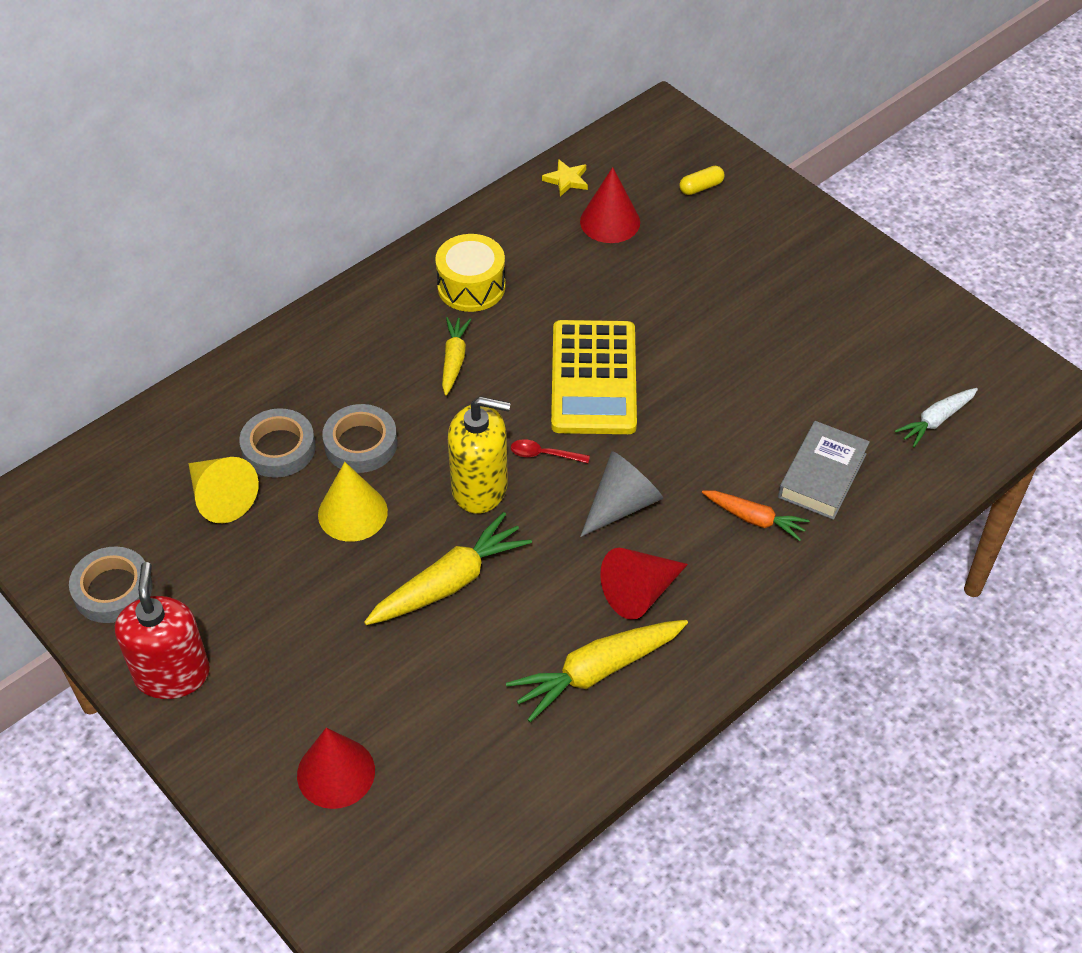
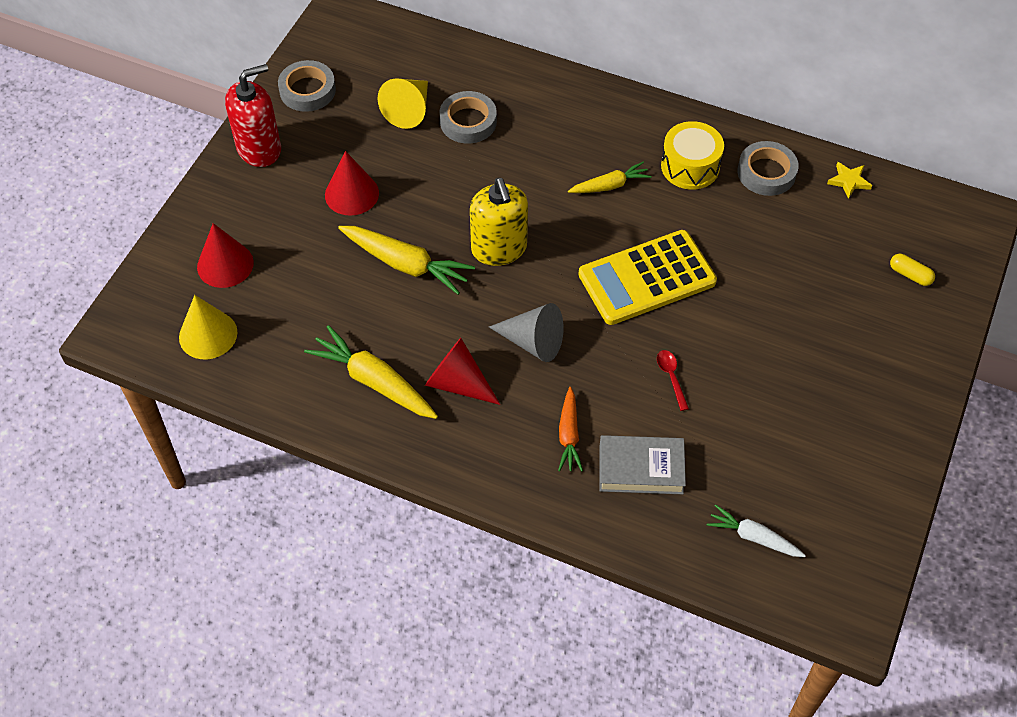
camera: 65 degrees right, 5 degrees up
(352, 513) = (436, 185): yellow cone -> yellow cone (208, 334)
(360, 443) = (499, 164): grey tape -> grey tape (766, 172)
(544, 454) = (552, 275): red spoon -> red spoon (671, 377)
(610, 221) = (823, 227): red cone -> red cone (351, 194)

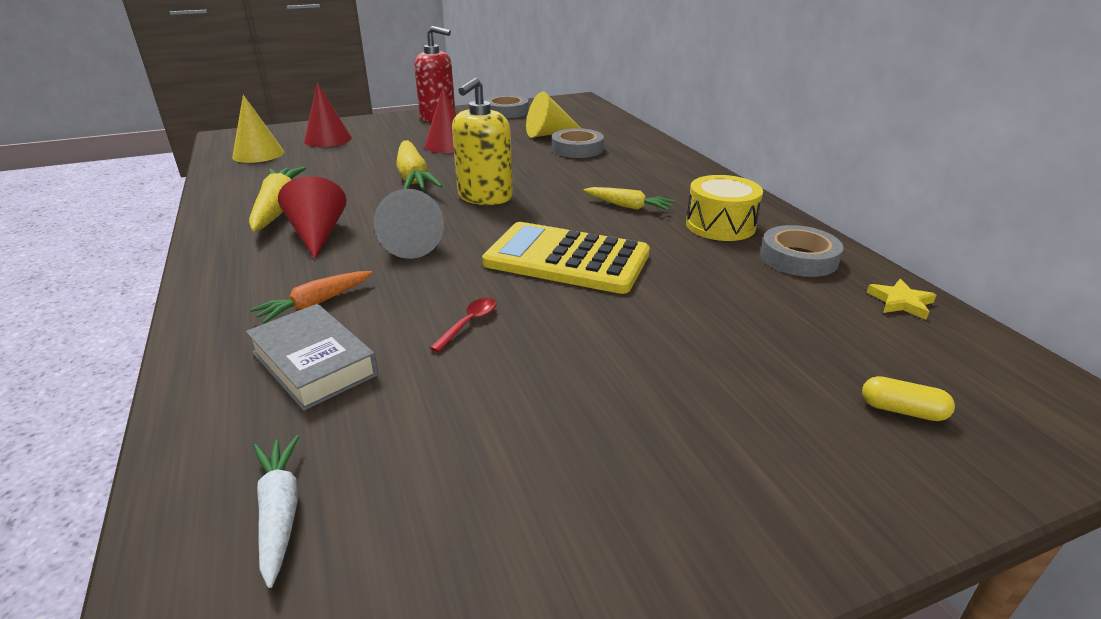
camera: 45 degrees right, 25 degrees down
(910, 275) = (902, 410): yellow capsule -> yellow capsule turned 60 degrees counterclockwise

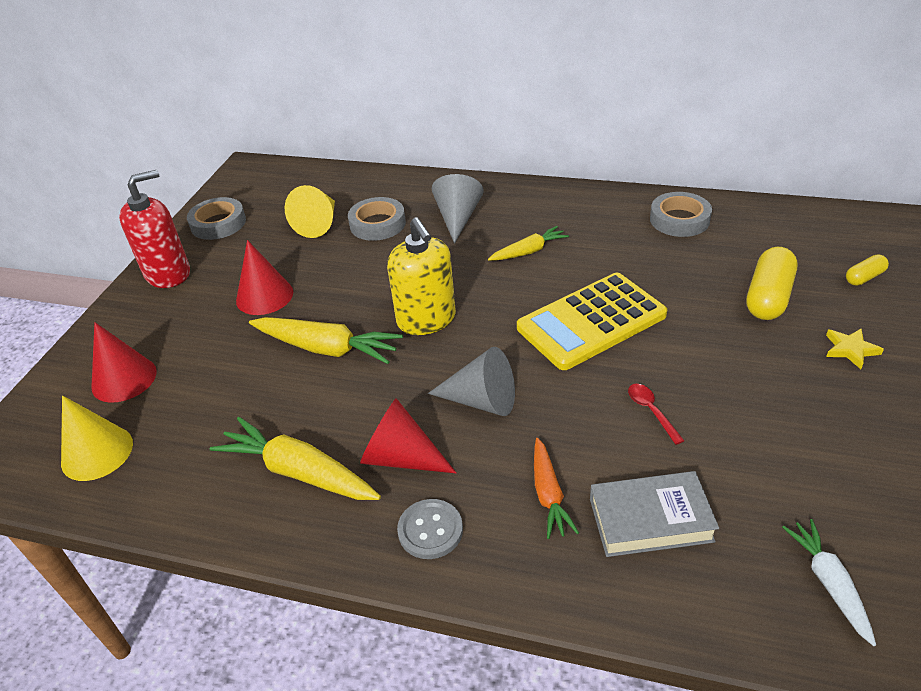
camera: 50 degrees left, 10 degrees up
(245, 268) = (430, 530): none -> grey button
(280, 512) = (828, 583): white carrot -> white carrot turned 60 degrees clockwise
(629, 169) = (458, 218): none -> grey cone
(720, 225) = (603, 226): yellow drum -> none
(746, 345) = (768, 297): none -> yellow capsule
(900, 302) = (762, 214): yellow star -> yellow star (850, 349)

